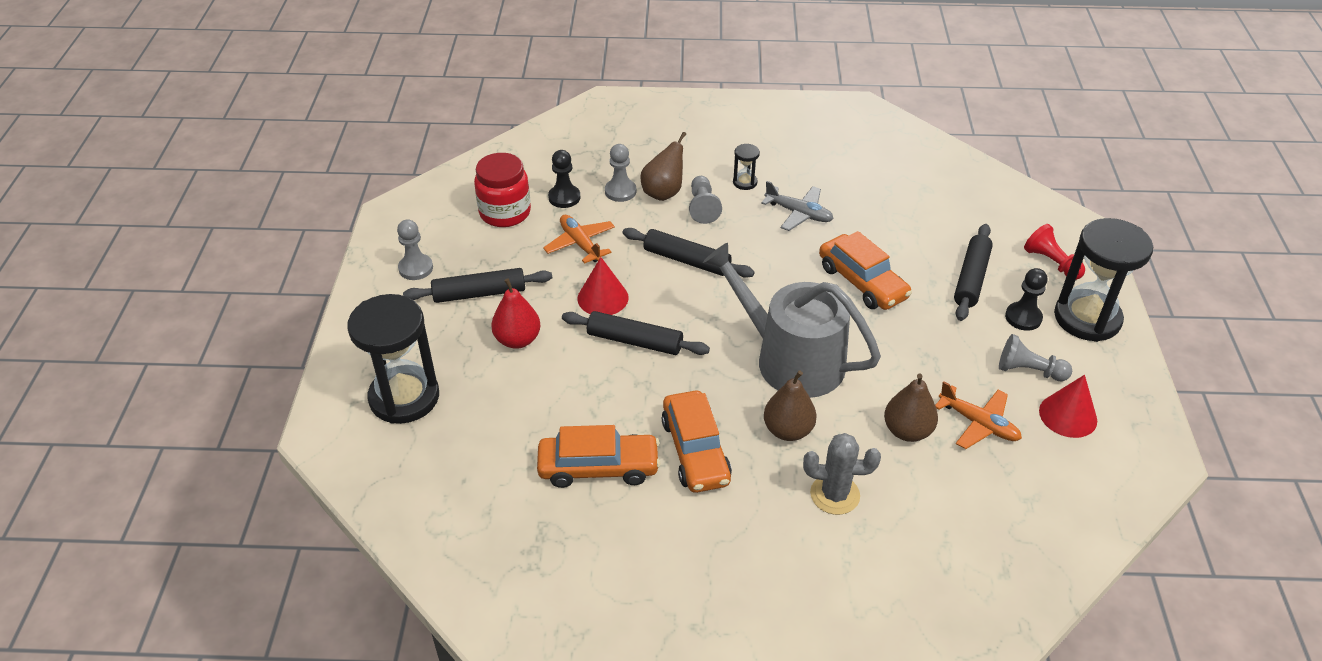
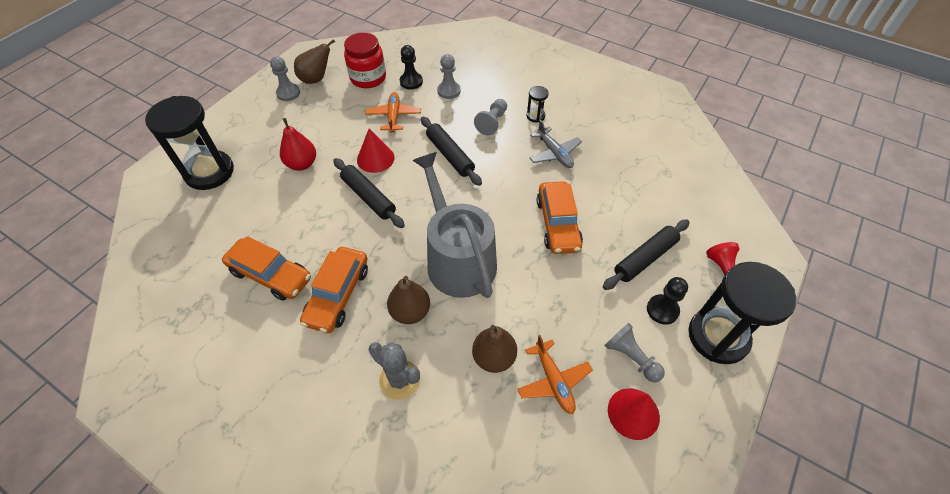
camera: 30 degrees right, 10 degrees up
(479, 293) = (308, 124): black rolling pin -> none
(663, 193) = (475, 102): brown pear -> brown pear (316, 79)

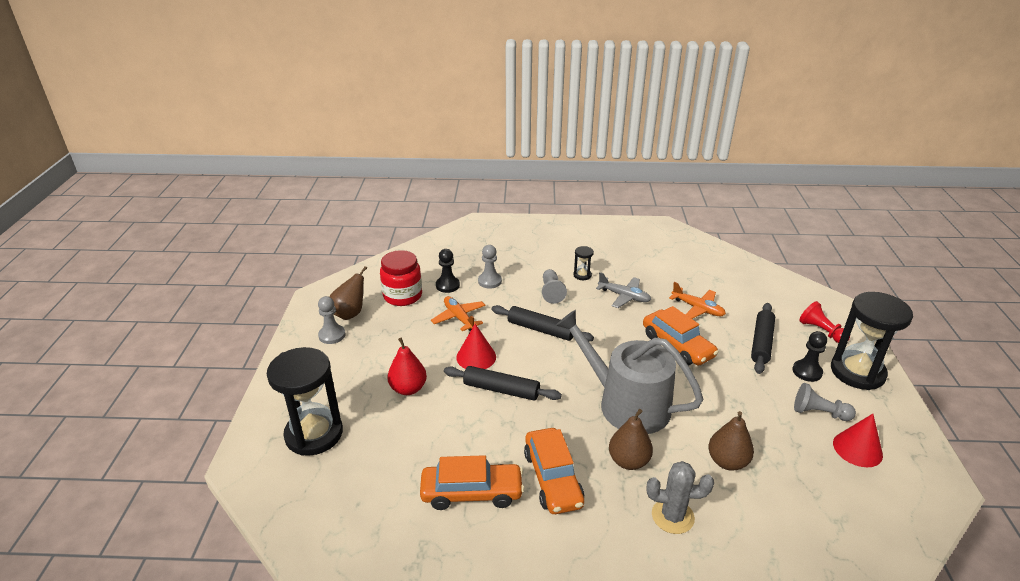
camera: 30 degrees left, 20 degrees down
(553, 381) = (785, 455): orange plane -> orange plane (697, 309)

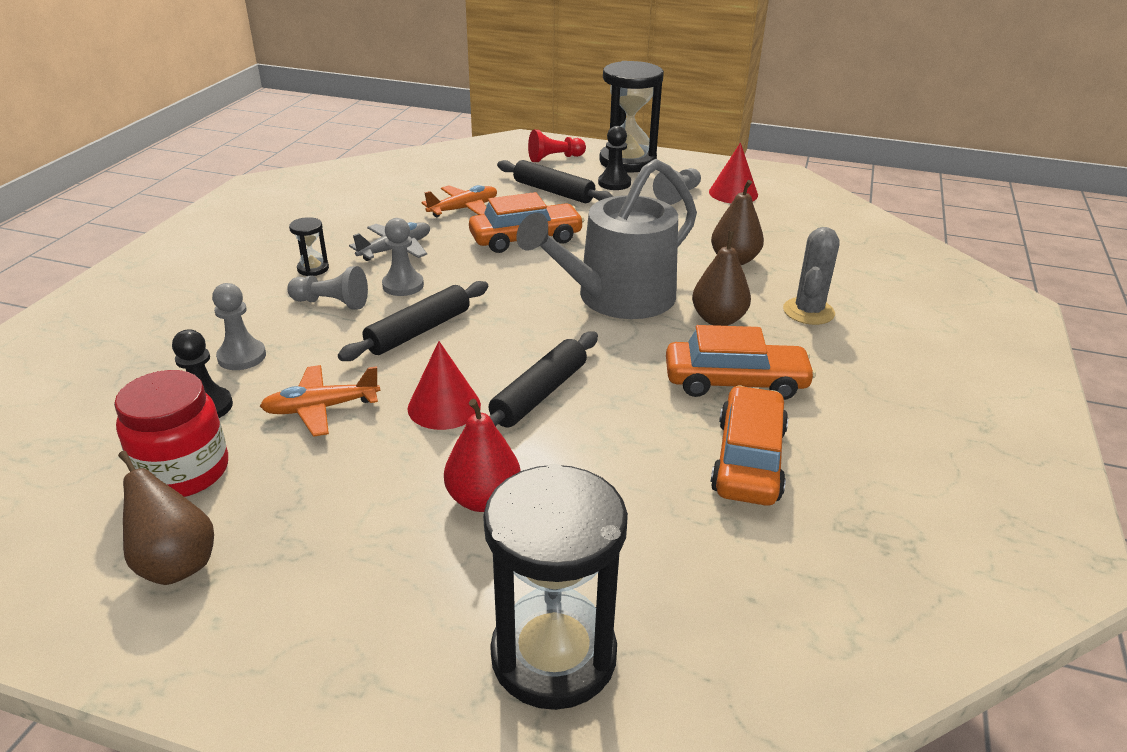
camera: 75 degrees left, 0 degrees up
(332, 335) = (233, 603): grey pawn -> grey pawn (403, 285)

